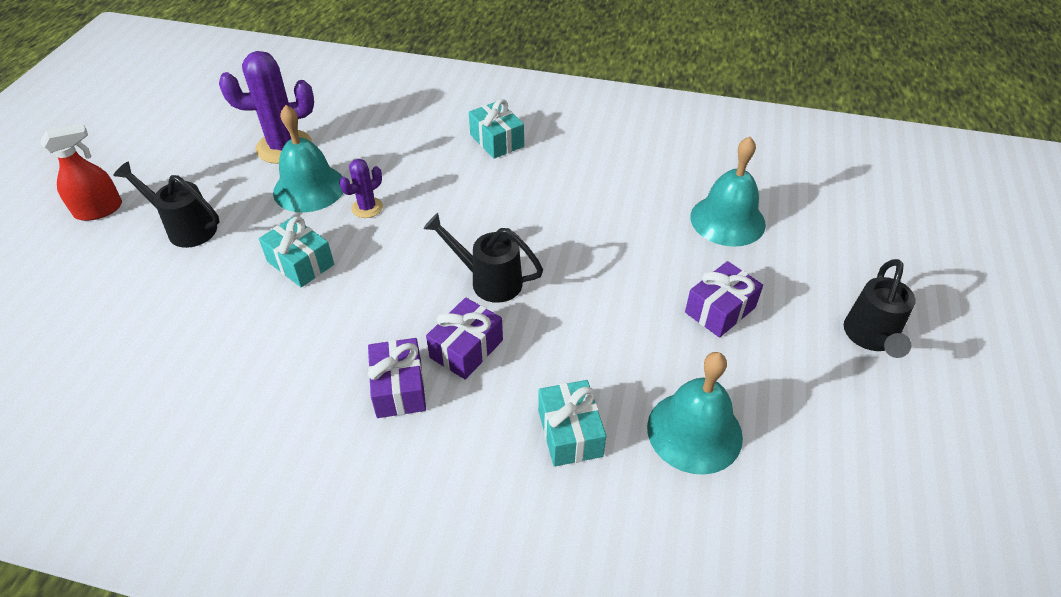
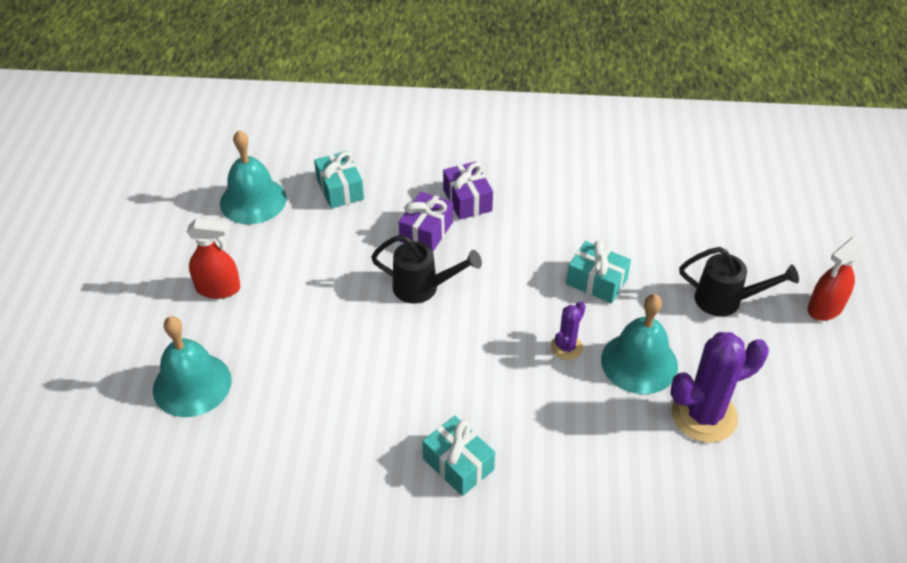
camera: 170 degrees right, 0 degrees up
(720, 310) = (218, 288): purple gift -> red spray bottle
(870, 338) = (95, 281): black watering can -> none

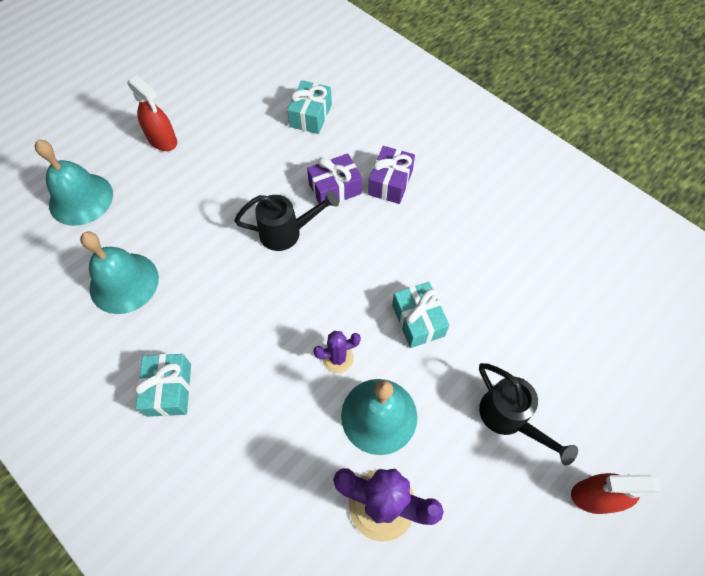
camera: 40 degrees right, 15 degrees up
(253, 200) = (247, 88): turquoise bell -> turquoise bell (124, 283)
(423, 288) = (287, 232): black watering can -> black watering can turned 60 degrees counterclockwise

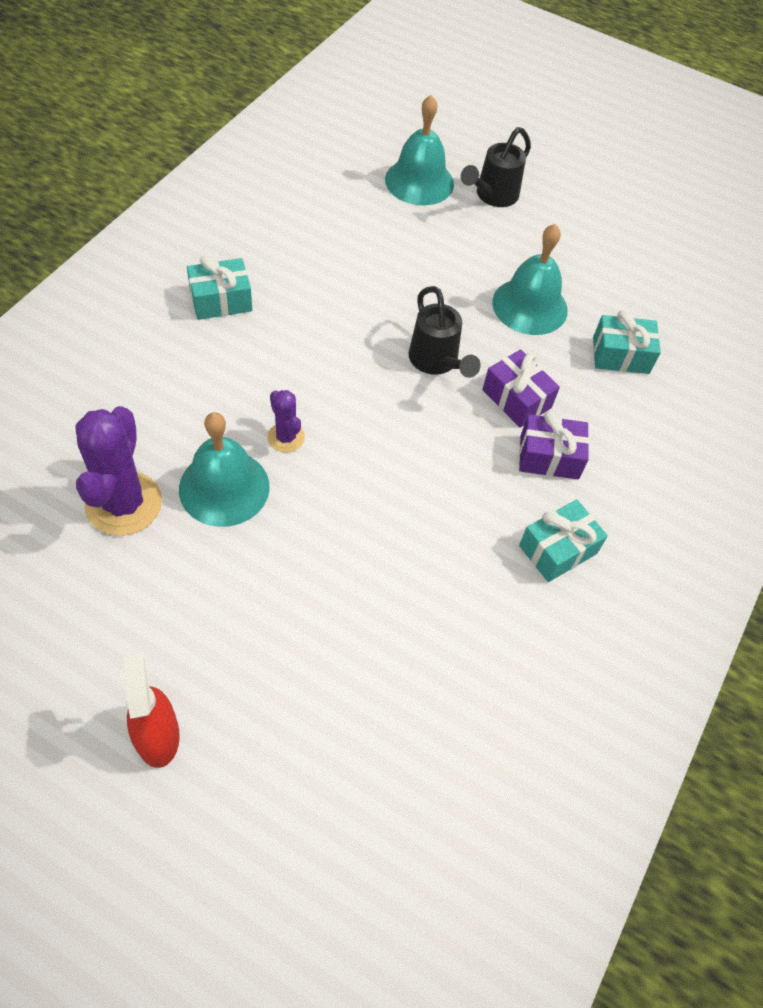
camera: 70 degrees right, 5 degrees down
(124, 283) = (330, 238): turquoise bell -> turquoise bell (530, 306)
(162, 140) = (521, 226): red spray bottle -> none
(418, 320) = (354, 512): turquoise gift -> turquoise gift (558, 549)
(509, 418) = (243, 627): black watering can -> black watering can (492, 196)

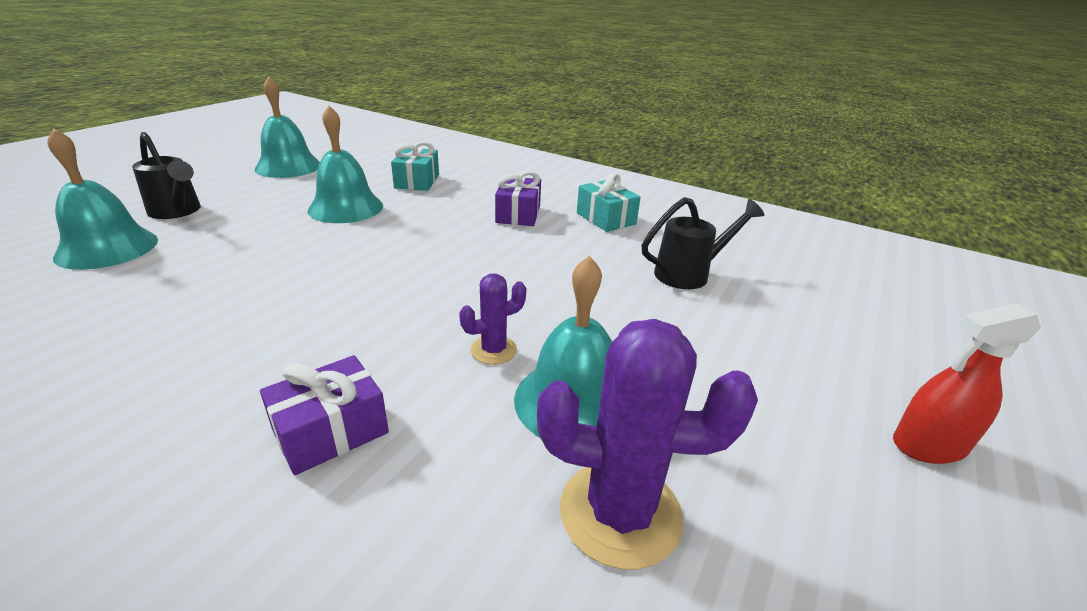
camera: 85 degrees left, 25 degrees down
(221, 300) = (214, 416): turquoise gift -> none
(436, 362) = (401, 253): black watering can -> black watering can (689, 274)
(516, 399) = (455, 221): purple gift -> purple gift (331, 431)
(628, 239) = (288, 166): none -> turquoise bell

